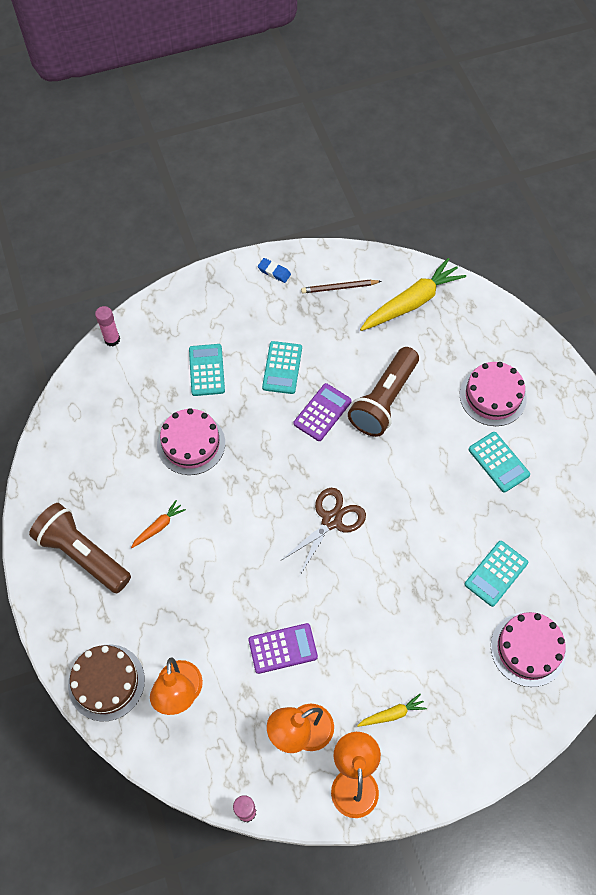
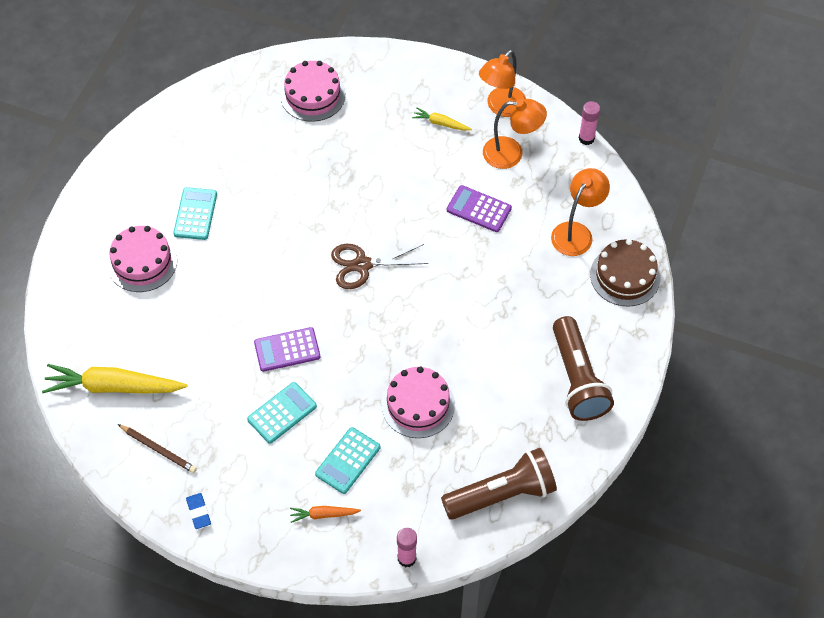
camera: 140 degrees left, 5 degrees down
(158, 527) = (500, 357): orange carrot -> orange carrot (323, 515)
(384, 400) = (228, 322): brown flashlight -> brown flashlight (502, 494)
(496, 573) = (283, 149): turquoise calculator -> none

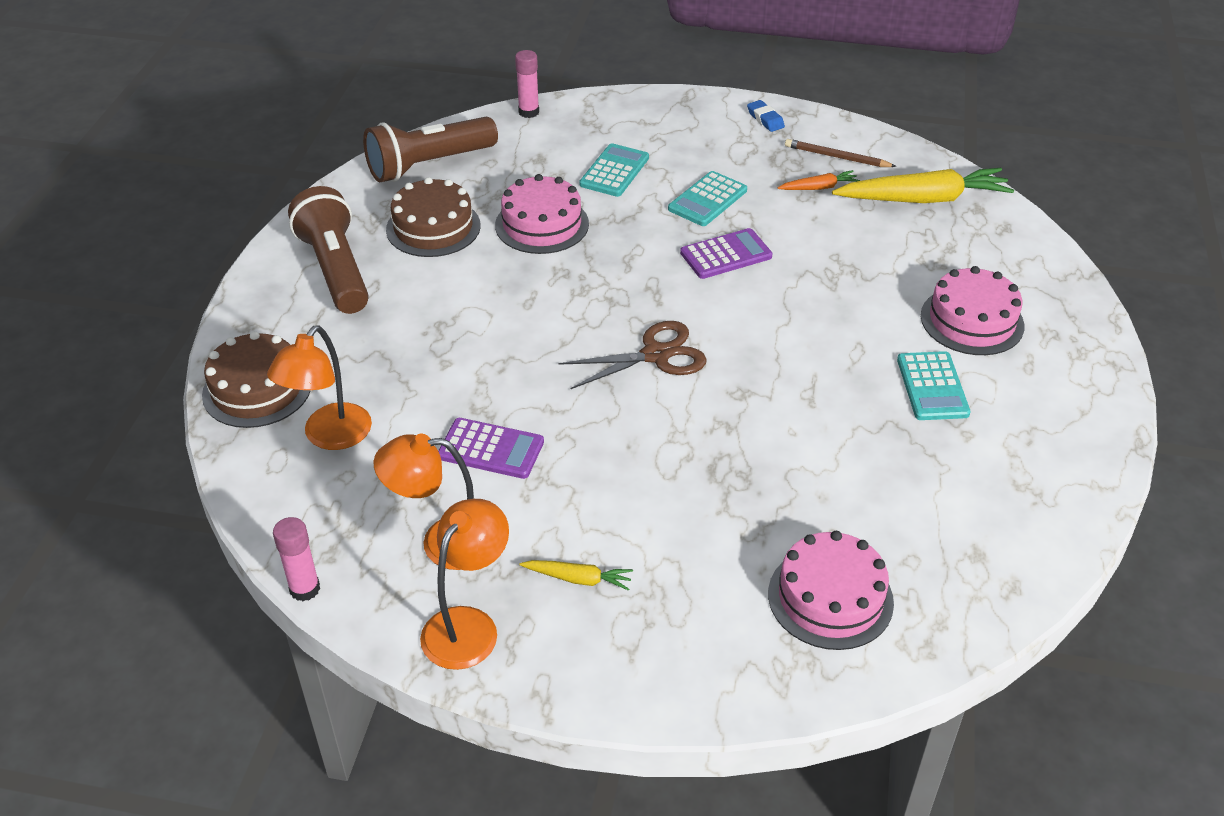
camera: 170 degrees right, 15 degrees down
(323, 515) = (628, 131): orange carrot -> orange carrot (819, 188)
(502, 414) = (433, 227): none -> brown cake

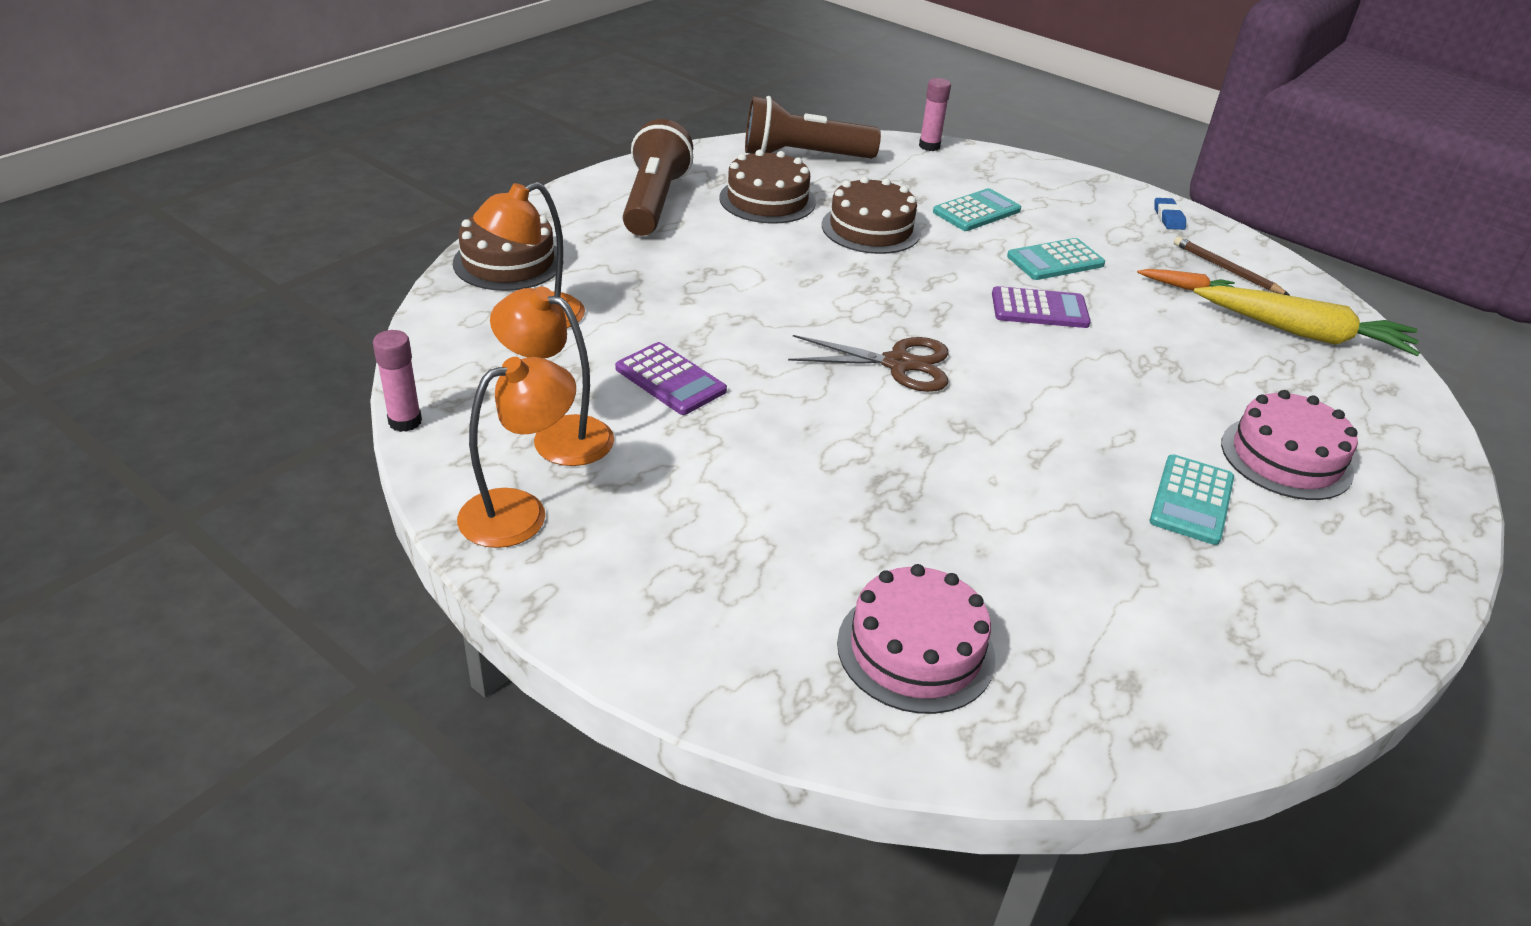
camera: 25 degrees right, 5 degrees down
(542, 224) = (871, 228): pink cake -> brown cake
(578, 579) = (659, 518): yellow carrot -> none

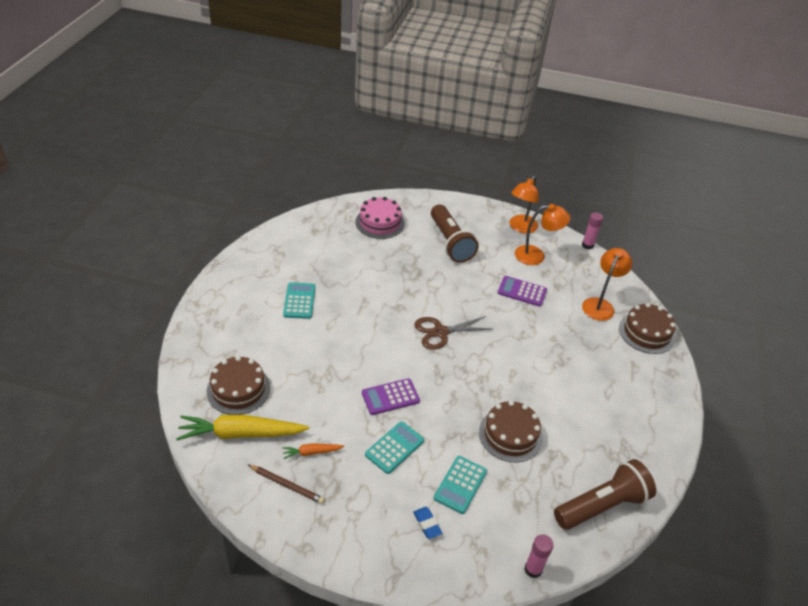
camera: 155 degrees right, 5 degrees up
(654, 202) = (635, 408): brown flashlight -> brown flashlight (450, 242)
(767, 200) = (583, 439): brown cake -> brown cake (238, 389)
(1168, 218) = (331, 539): blue eraser -> blue eraser (427, 524)
(1286, 457) = (258, 336): pink cake -> none

